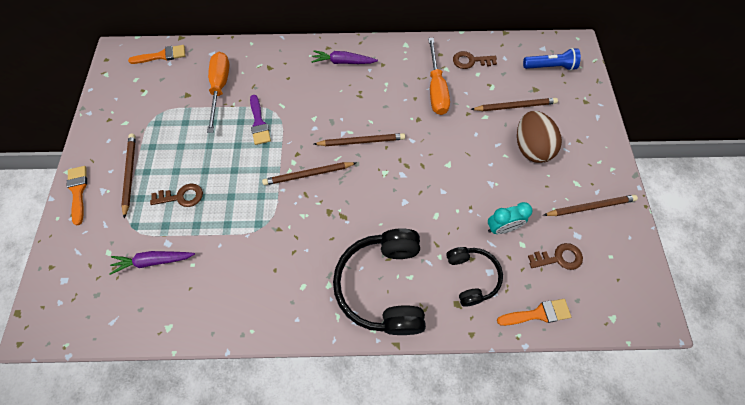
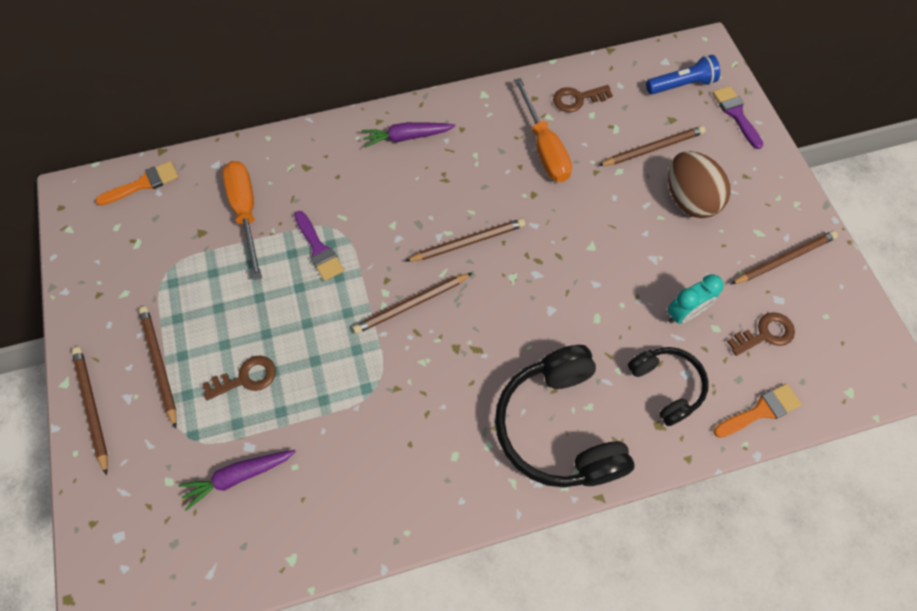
camera: 15 degrees left, 0 degrees up
(78, 191) = (92, 407): orange brush -> brown pencil
(585, 95) = (736, 114): none -> purple brush

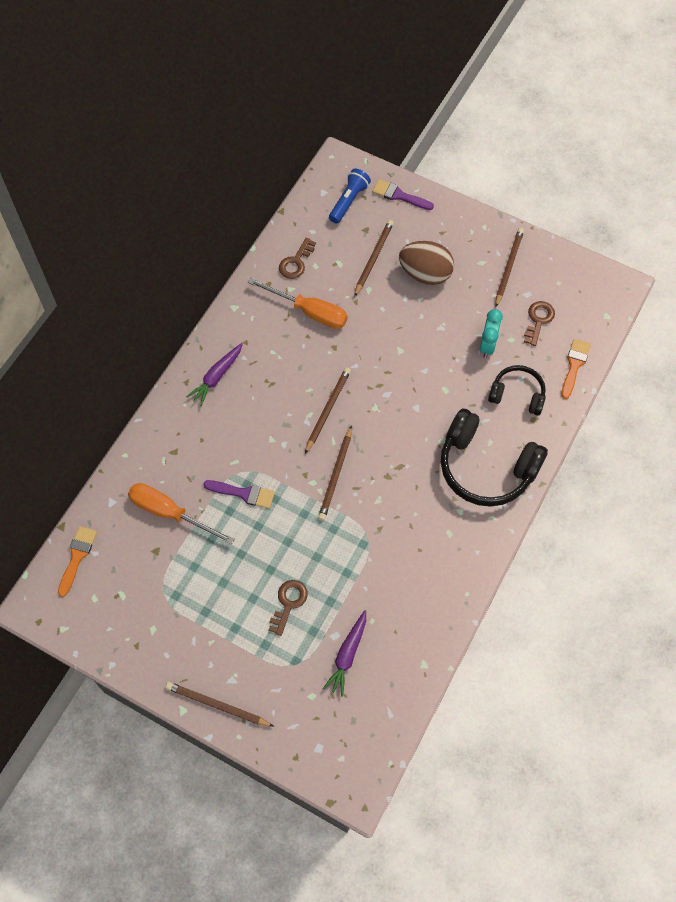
camera: 45 degrees left, 0 degrees up
(159, 365) = (228, 645): brown pencil -> none

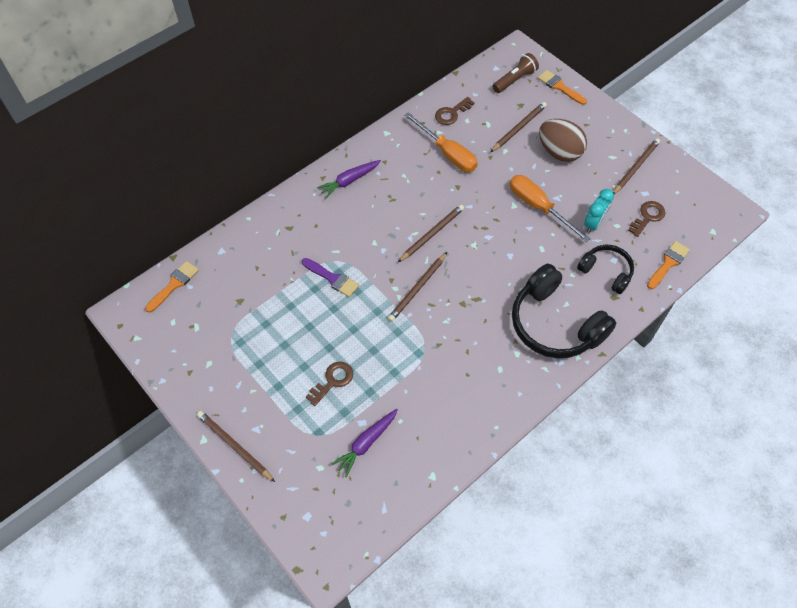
camera: 20 degrees right, 5 degrees down
(170, 513) = (264, 274): orange screwdriver -> orange screwdriver (538, 207)
(349, 201) = (515, 80): blue flashlight -> brown flashlight
(399, 195) = (559, 87): purple brush -> orange brush

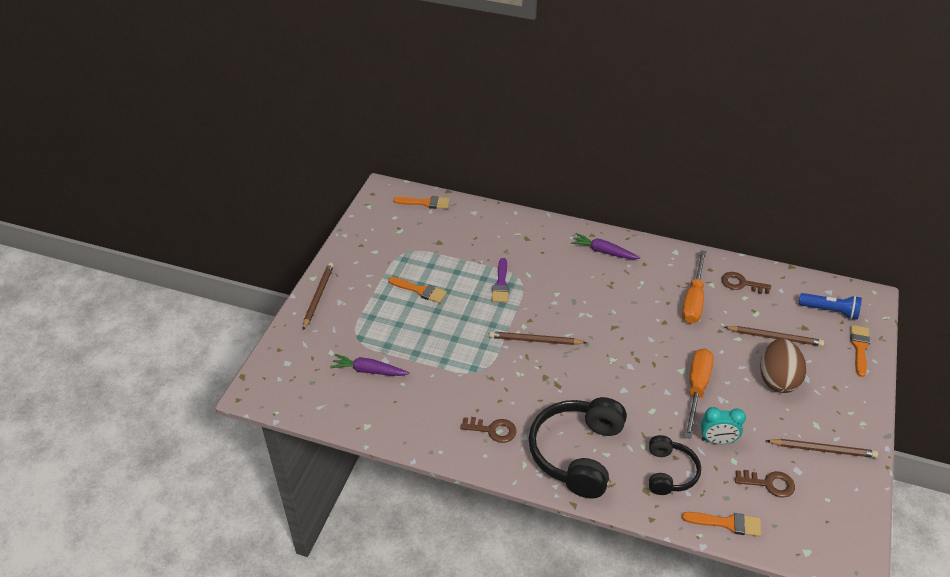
camera: 60 degrees right, 15 degrees down
(293, 349) = (420, 290): none -> orange brush
(333, 381) = (409, 326): brown key -> brown key (493, 430)
(432, 234) = (598, 326): brown pencil -> none
(515, 80) = (830, 311): brown flashlight -> blue flashlight

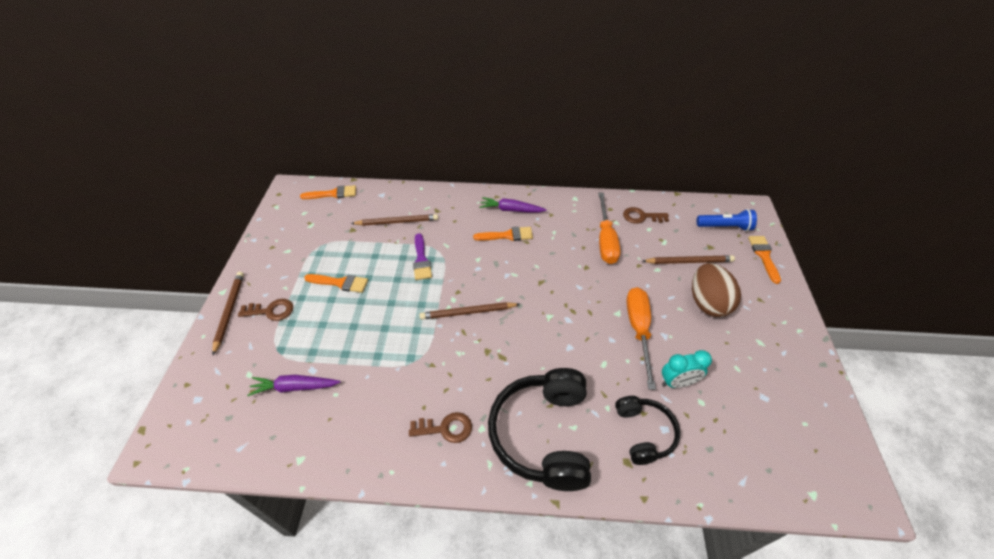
camera: 15 degrees left, 5 degrees up
(727, 523) = (722, 481): orange brush -> orange brush (507, 235)
(769, 483) = (744, 420): brown key -> brown key (271, 311)
(822, 449) = (777, 368): brown pencil -> brown pencil (397, 222)

